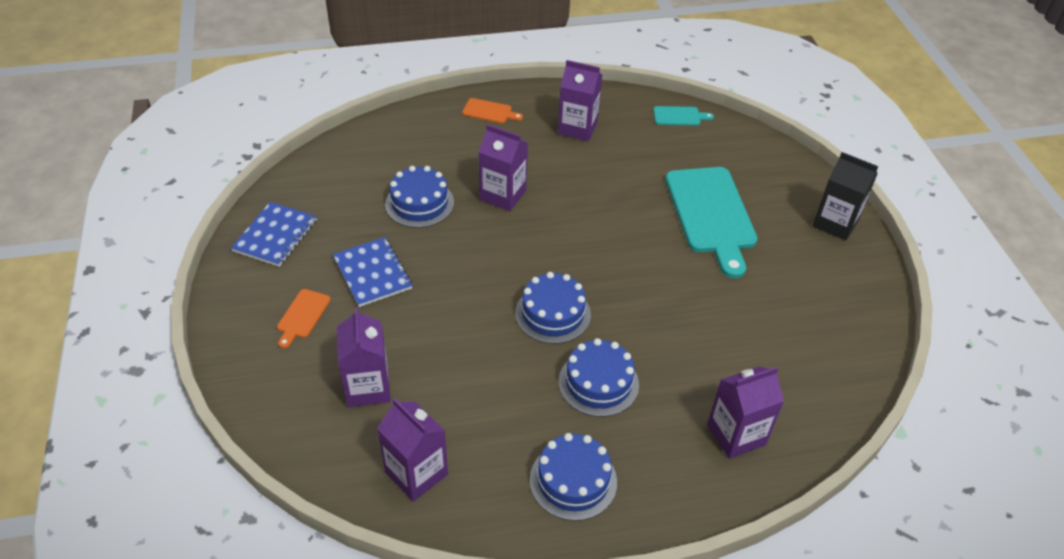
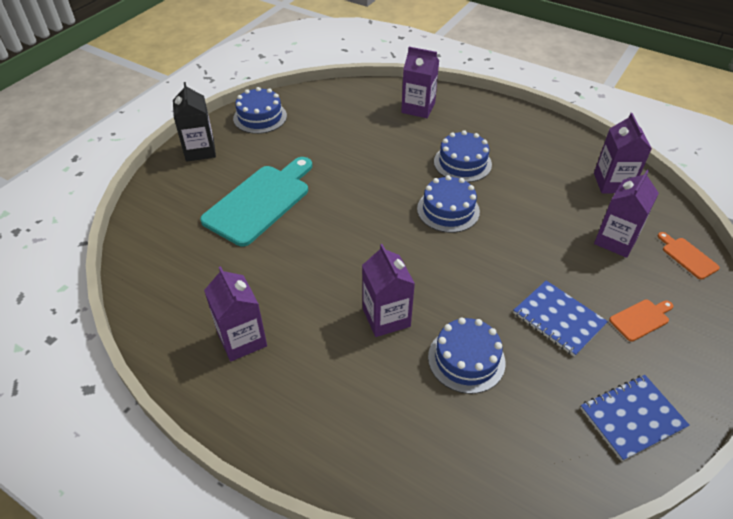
camera: 135 degrees left, 0 degrees up
(372, 273) = (558, 319): blue notebook -> blue notebook turned 60 degrees counterclockwise
(489, 112) = (293, 425): orange cutting board -> orange cutting board (687, 256)
(573, 480) = (524, 136): blue cake -> blue cake (260, 117)
(679, 116) = (149, 288): turquoise cutting board -> none

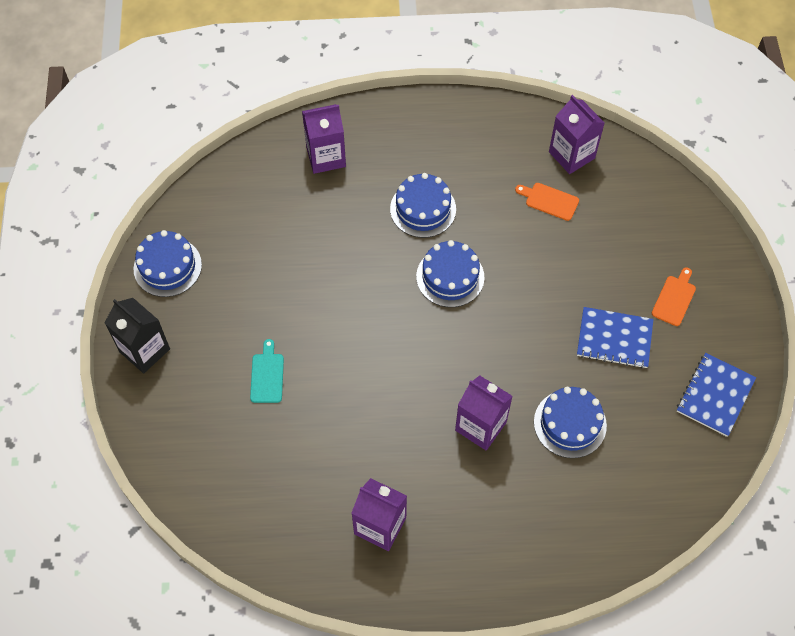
camera: 35 degrees left, 15 degrees up
(260, 201) = (267, 375): turquoise cutting board -> turquoise cutting board, size x0.44
(615, 240) = (611, 225): purple carton -> none
(687, 256) = (676, 208): orange cutting board -> orange cutting board (549, 201)

